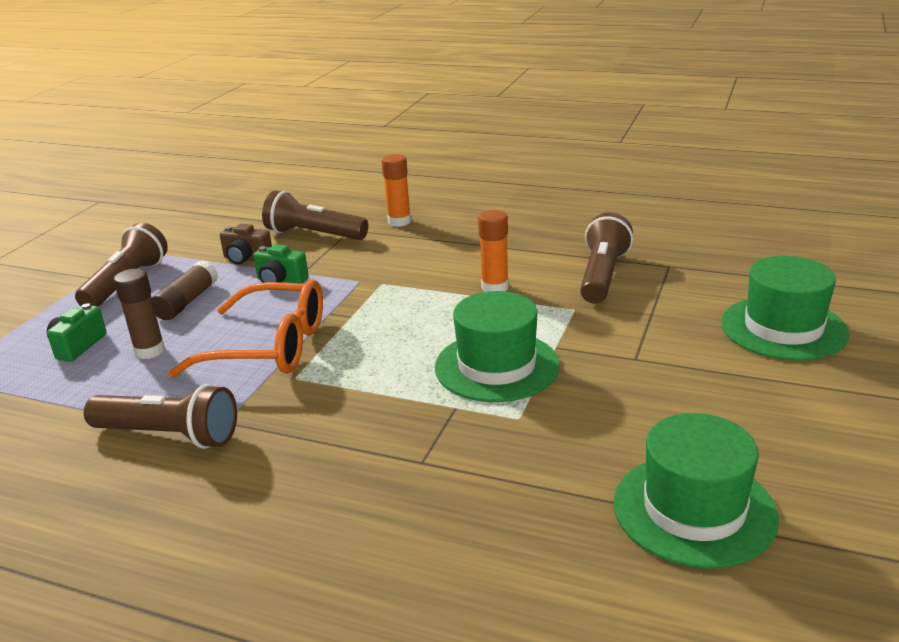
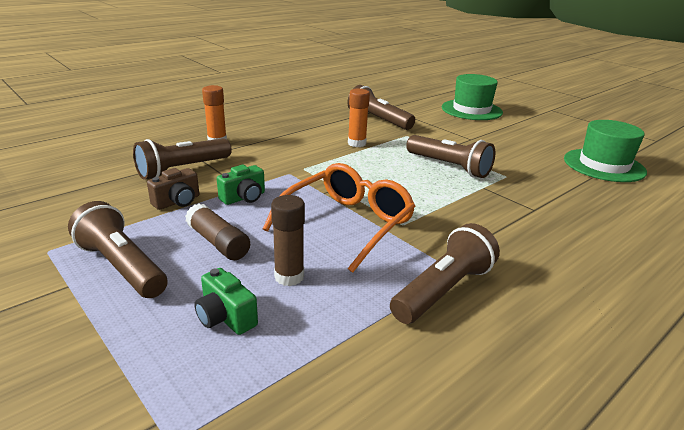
camera: 65 degrees left, 0 degrees up
(496, 366) = (449, 166): green hat -> brown flashlight

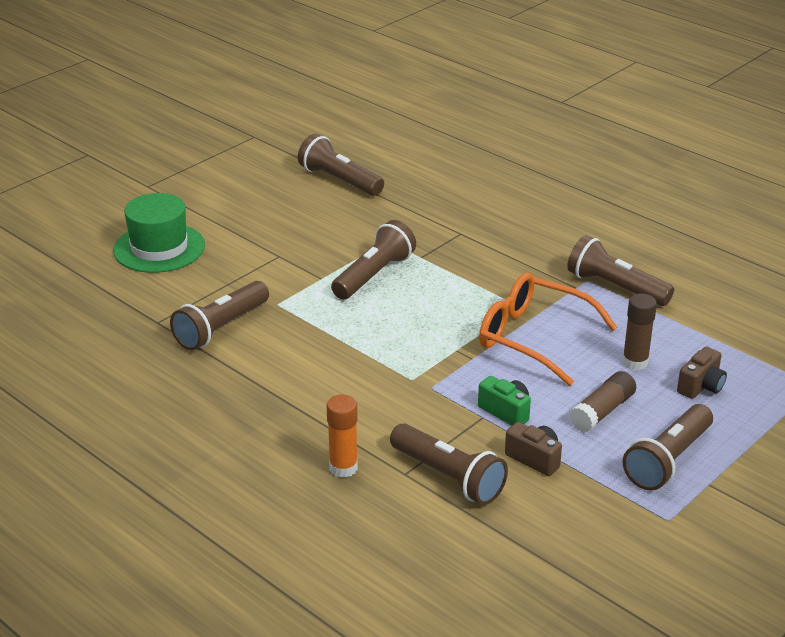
camera: 95 degrees left, 5 degrees up
(225, 317) = (701, 386): green camera -> brown camera
(356, 143) = (318, 343): orange glue stick -> none
(604, 165) = (339, 180): green hat -> brown flashlight

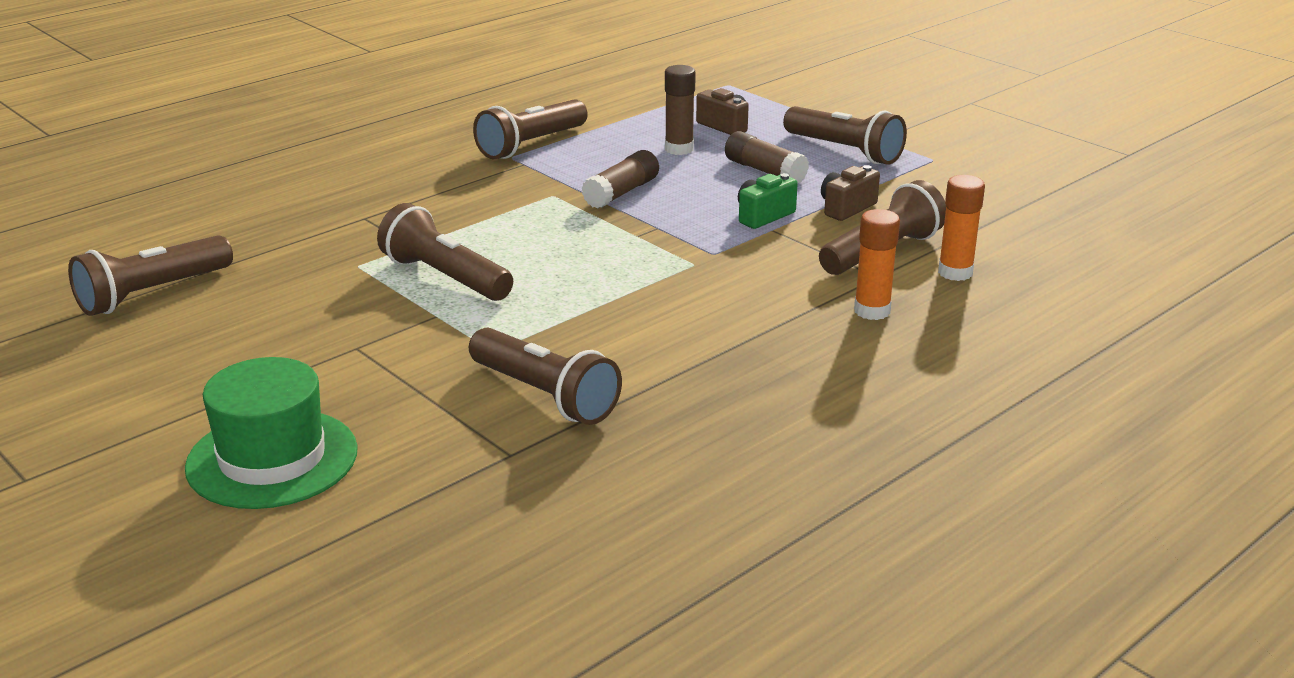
camera: 85 degrees left, 5 degrees down
(417, 518) = (955, 272): none -> orange glue stick
(533, 338) = (621, 192): orange glasses -> brown glue stick

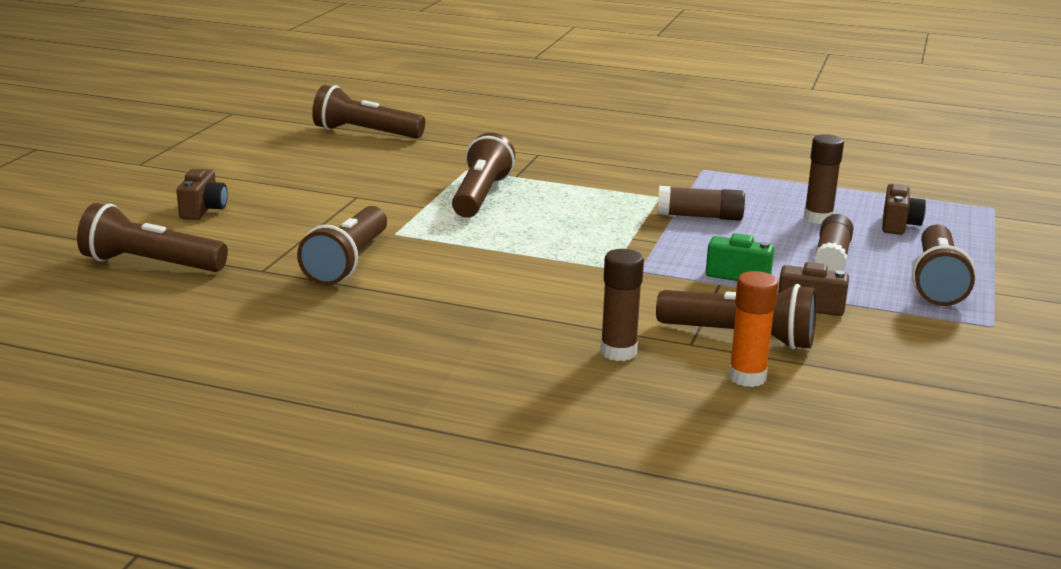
camera: 60 degrees right, 5 degrees down
(272, 459) = (203, 210): green hat -> brown camera
(531, 145) = (735, 170): brown flashlight -> brown flashlight (150, 264)
(872, 311) = (618, 352): orange glue stick -> brown glue stick

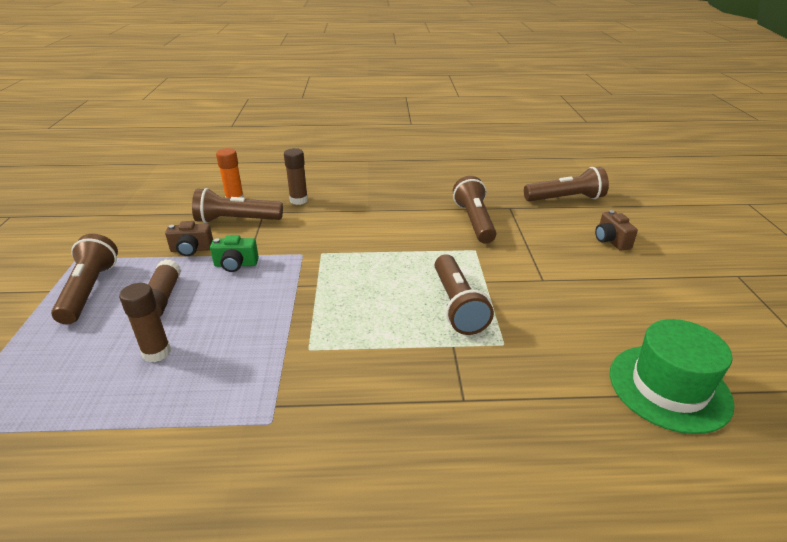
camera: 160 degrees right, 10 degrees up
(365, 133) = (669, 387): brown flashlight -> green hat
(700, 216) = (267, 325): brown glue stick -> none
(898, 225) = (78, 363): brown camera -> none

